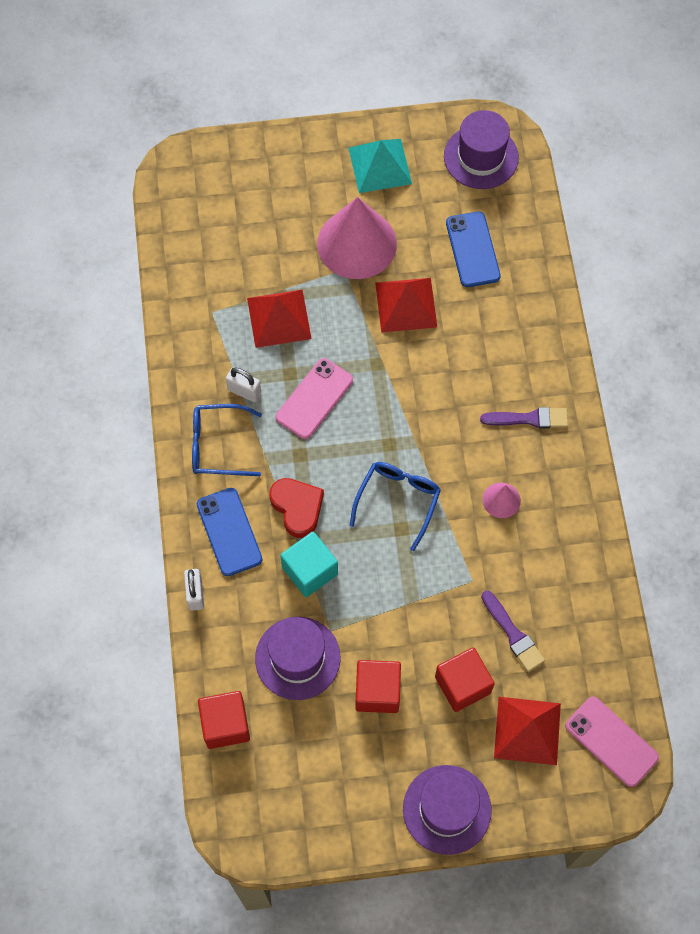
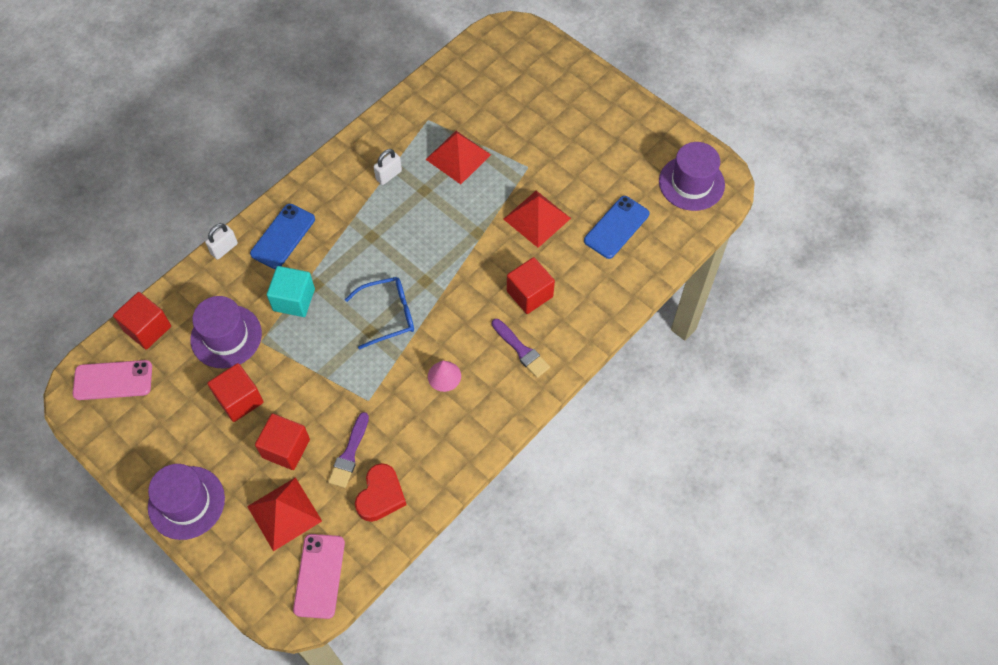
camera: 50 degrees right, 5 degrees down
(218, 445) = (338, 188): blue glasses -> none
(244, 391) = (388, 175): white padlock -> white padlock turned 60 degrees clockwise
(297, 508) = (332, 261): red heart -> red heart (381, 495)
(314, 399) = (419, 216): pink phone -> pink phone (113, 380)
(357, 243) = (554, 160): pink cone -> none
(380, 165) = (624, 132): turquoise pyramid -> none
(478, 369) = (529, 294): none -> red cube

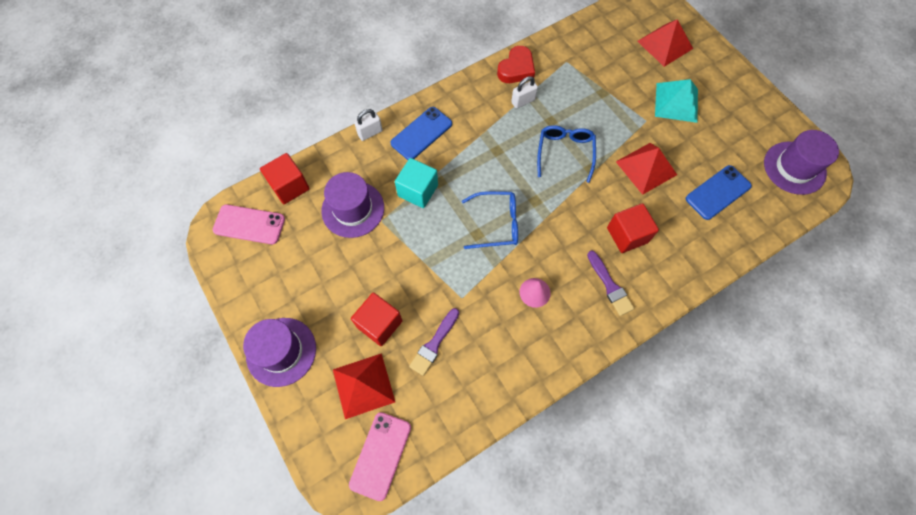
camera: 15 degrees right, 5 degrees up
(239, 400) = (350, 268): red cube -> none
(381, 495) = (453, 392): red heart -> red heart (516, 69)
(447, 222) = (565, 153): none -> blue glasses
(458, 157) = (586, 99): red pyramid -> red pyramid (665, 45)
(557, 139) = (676, 102): none -> turquoise pyramid

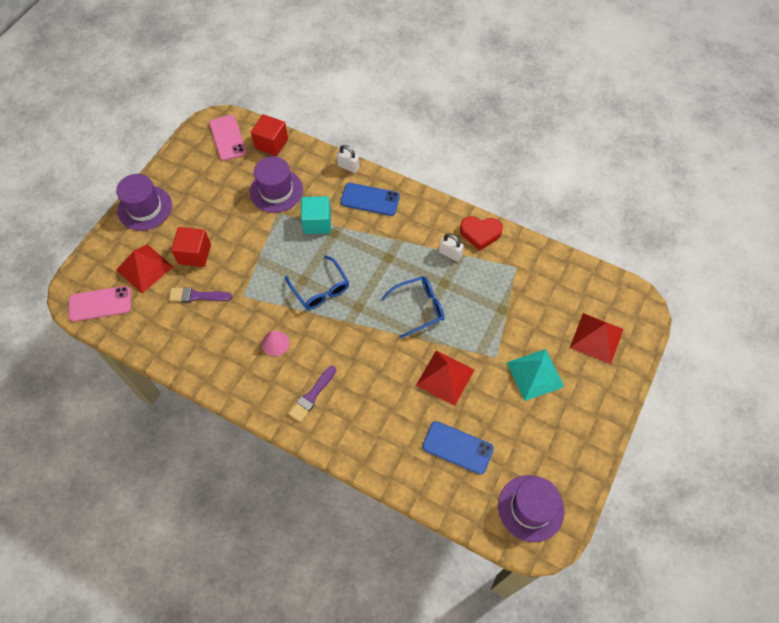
camera: 60 degrees right, 5 degrees down
(627, 235) = (367, 389): red cube -> none

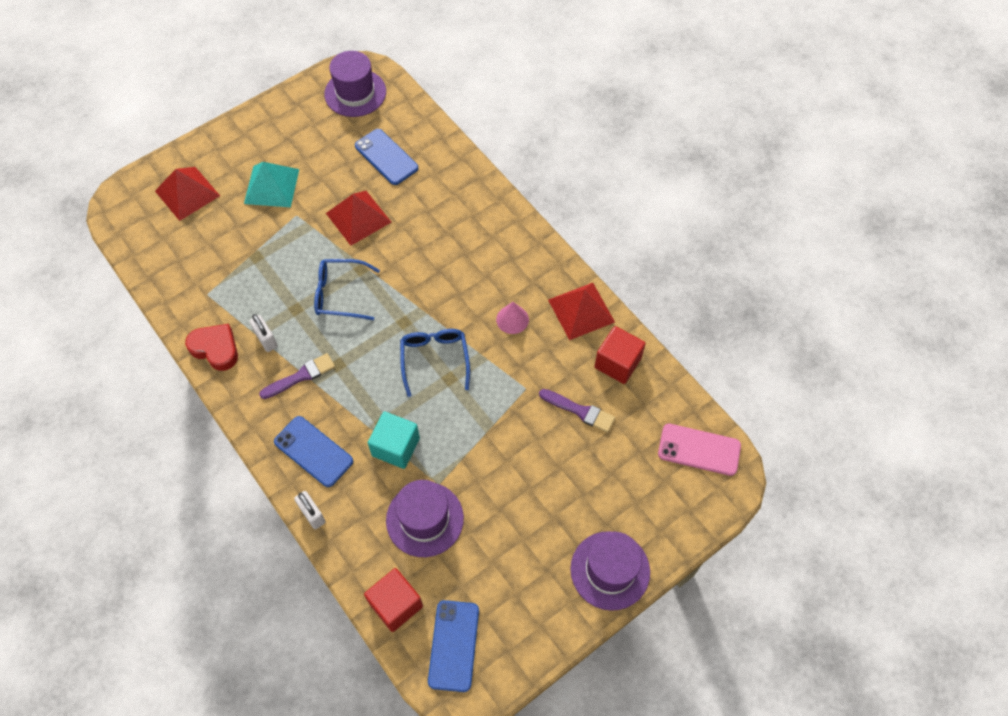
camera: 155 degrees left, 0 degrees up
(144, 268) = (633, 476): red pyramid -> red pyramid (581, 310)
(194, 254) = (565, 469): red cube -> red cube (617, 363)
(227, 138) = (453, 645): pink phone -> blue phone
(312, 396) = (498, 252): purple brush -> purple brush (301, 376)

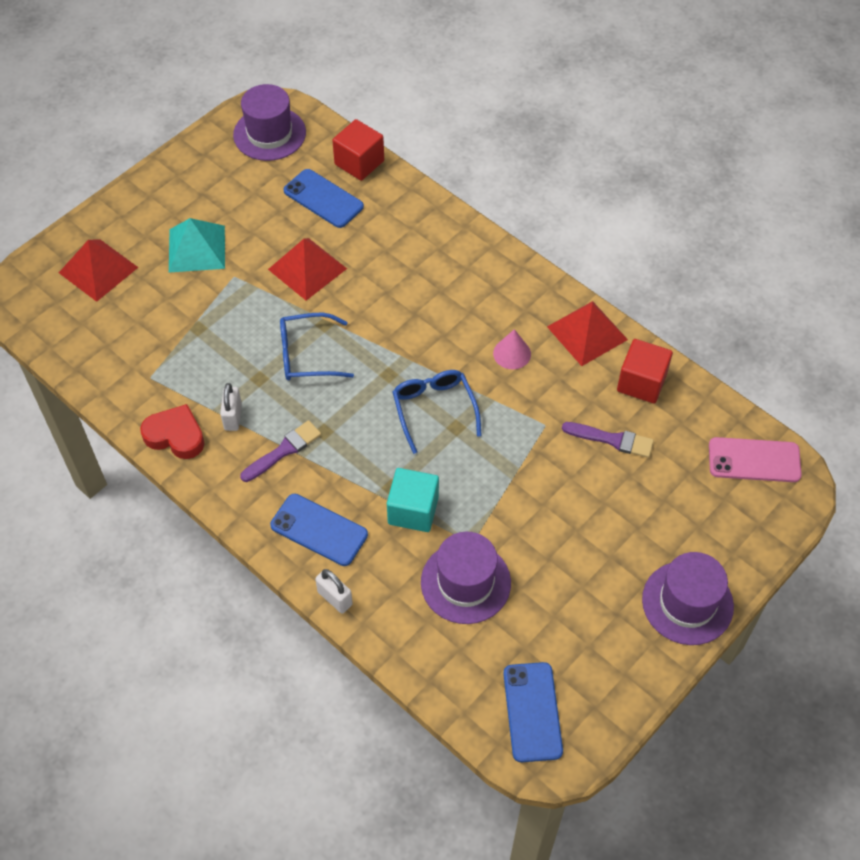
camera: 10 degrees left, 5 degrees down
(266, 339) = (233, 417): white padlock -> white padlock turned 45 degrees clockwise
(396, 604) = (455, 679): red cube -> red cube (359, 163)

